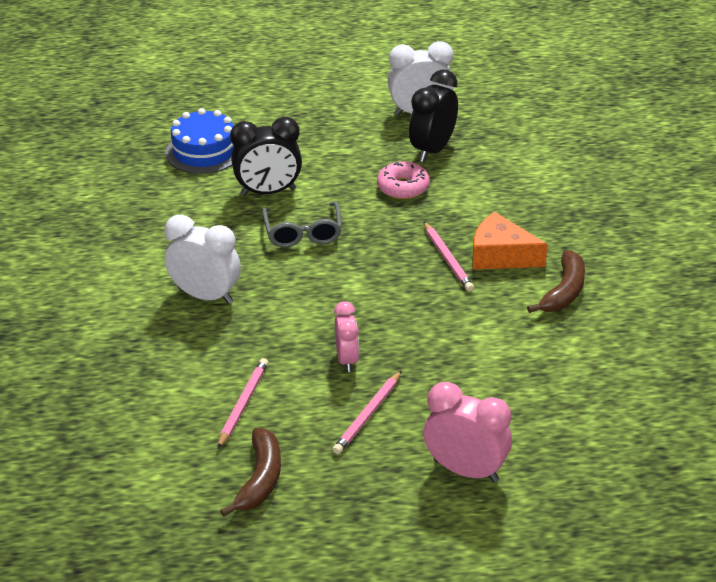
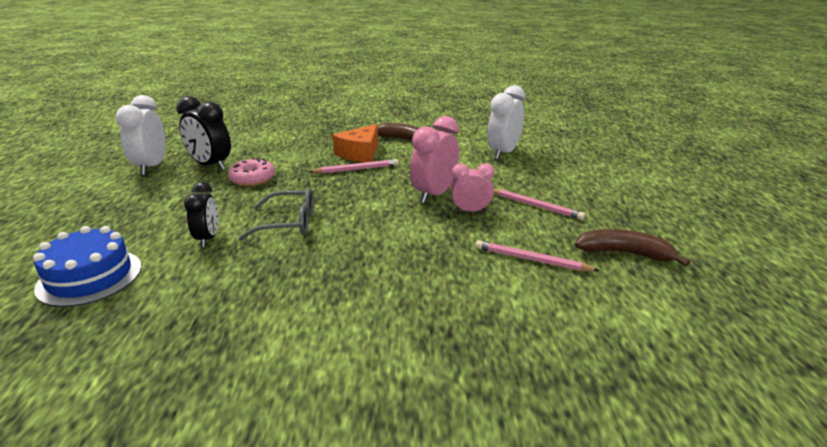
camera: 85 degrees left, 10 degrees down
(206, 296) = (366, 279): white clock -> white clock (503, 153)
(268, 192) = (208, 239): black clock -> black clock, size x0.64
(465, 470) = (583, 178): pink clock -> pink clock (434, 194)

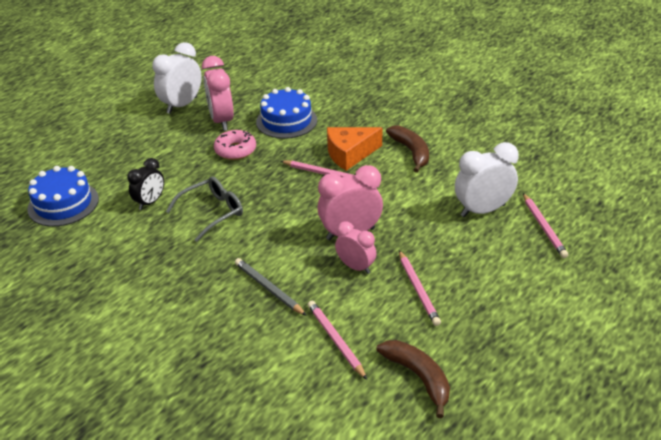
camera: 40 degrees right, 10 degrees up
(210, 166) = (222, 121): black clock -> pink clock
(276, 150) = (286, 121): none -> blue cake
(289, 223) = (212, 212): grey glasses -> grey glasses turned 75 degrees counterclockwise
(423, 251) = (269, 288): none -> grey pencil
(552, 149) = (543, 227): none -> pink pencil

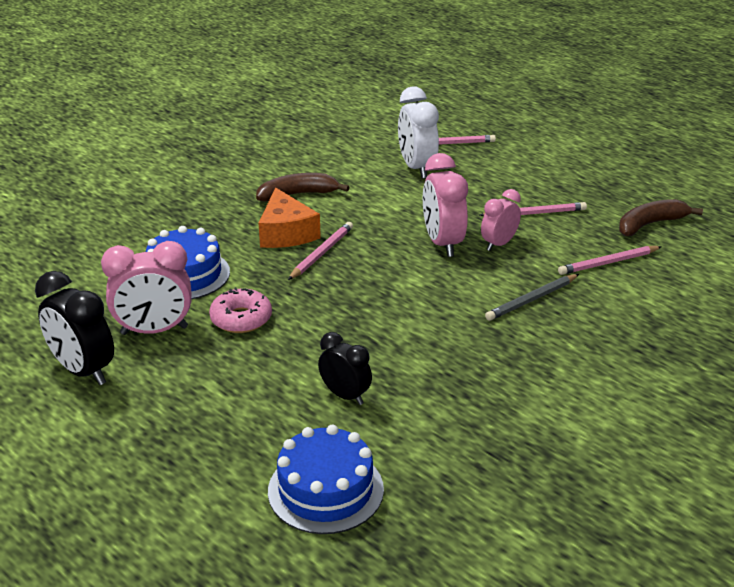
camera: 85 degrees left, 5 degrees down
(182, 105) = (83, 371): white clock -> black clock
(212, 212) = (382, 339): grey glasses -> none

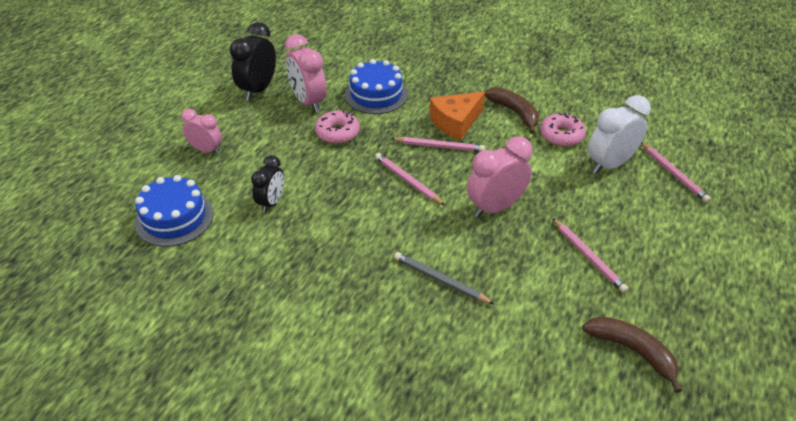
camera: 70 degrees right, 10 degrees up
(356, 179) = (561, 135): none -> pink donut
(499, 244) = (517, 242): pink clock -> pink clock (206, 150)
(608, 263) = (534, 326): pink pencil -> pink pencil (407, 181)

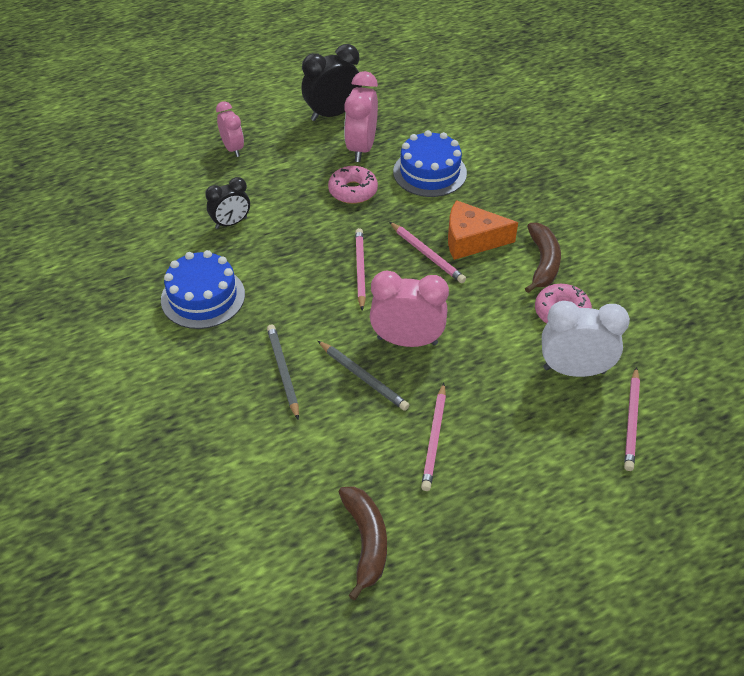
camera: 40 degrees right, 5 degrees up
(174, 218) = (150, 194): blue cake -> blue cake (203, 297)
(497, 248) = (363, 377): none -> grey pencil

